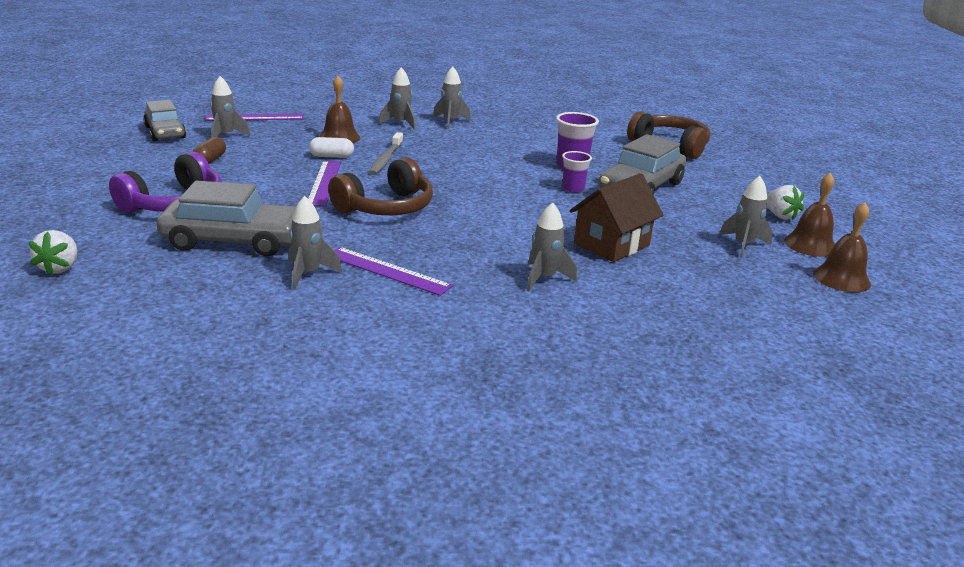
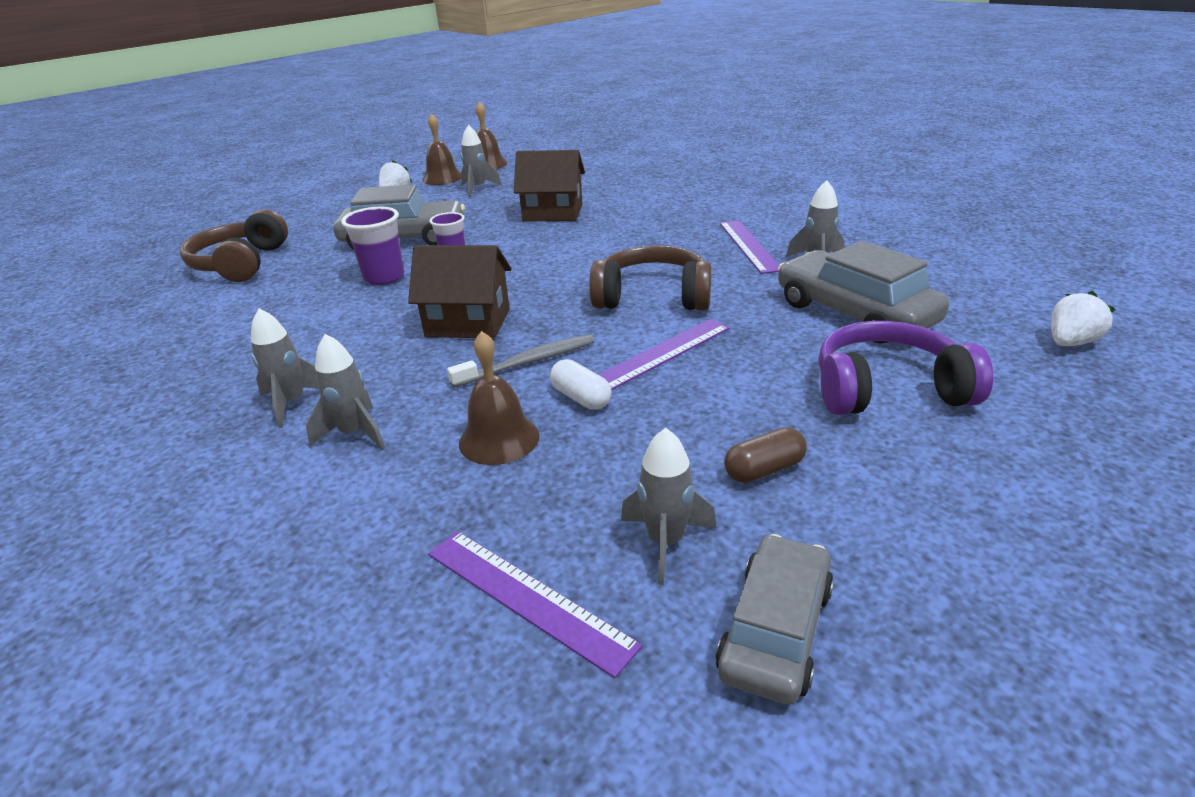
camera: 125 degrees left, 5 degrees up
(459, 163) = (468, 323): none -> brown house
(544, 278) = (648, 210): grey rocket -> none

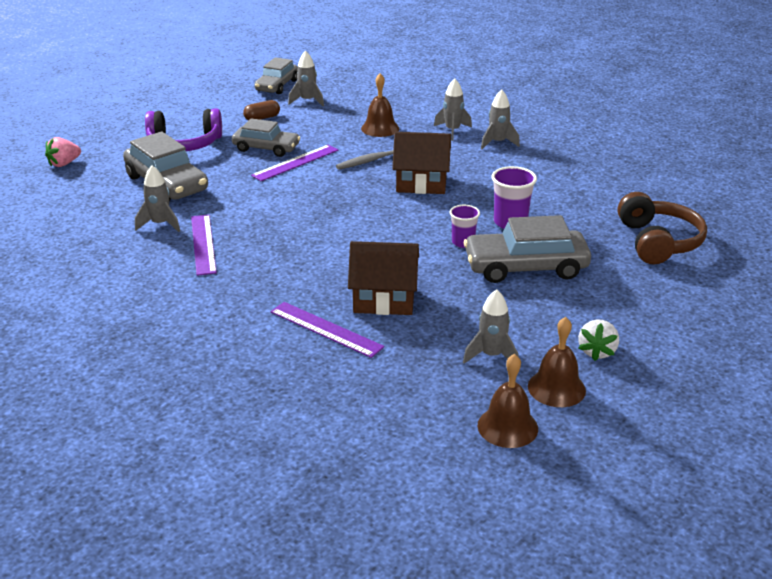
camera: 175 degrees right, 0 degrees up
(527, 597) = (356, 91): purple ruler -> purple ruler (326, 329)
(581, 398) = (342, 143): white capsule -> none
(652, 297) = (294, 198): brown headphones -> none
(723, 383) = (266, 148): none -> grey car
(1070, 342) = (64, 164): white strawberry -> pink strawberry

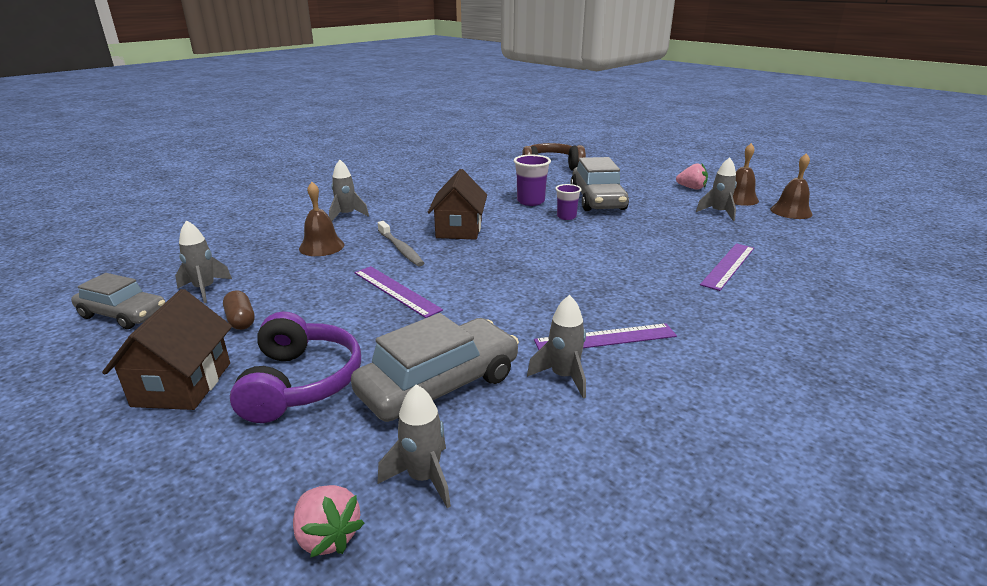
camera: 90 degrees left, 5 degrees down
(266, 148) = (346, 312): grey car -> none
(384, 300) = (669, 244): brown house -> brown house (183, 384)
(498, 143) = (382, 200): grey rocket -> grey rocket (423, 478)
(597, 351) = (691, 188): white strawberry -> pink strawberry

